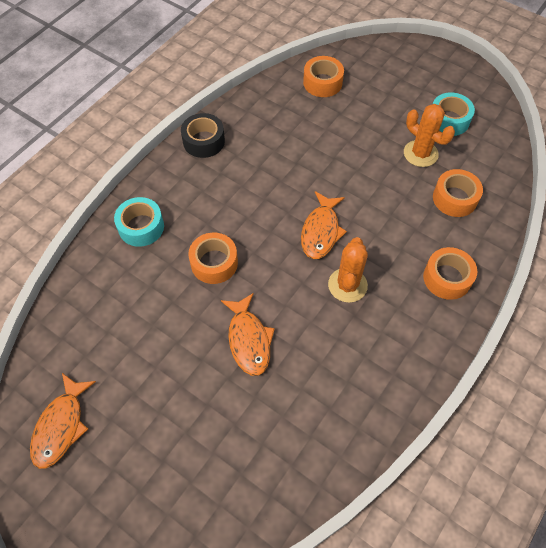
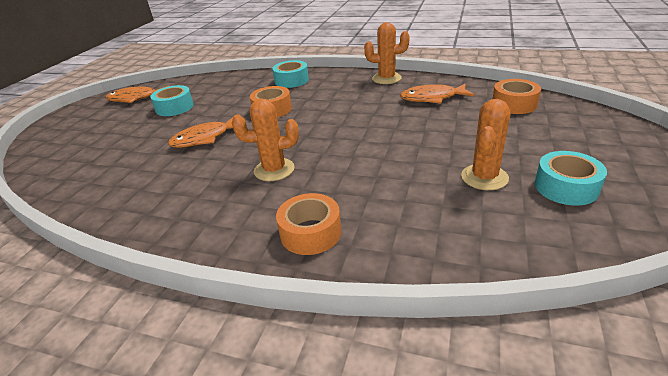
camera: 75 degrees right, 25 degrees down
(135, 371) = (174, 107): none -> turquoise tape
(204, 141) = (386, 78): black tape -> orange cactus
(321, 231) = (329, 143): orange fish -> orange fish (432, 98)
(454, 198) = (438, 216): orange tape -> none

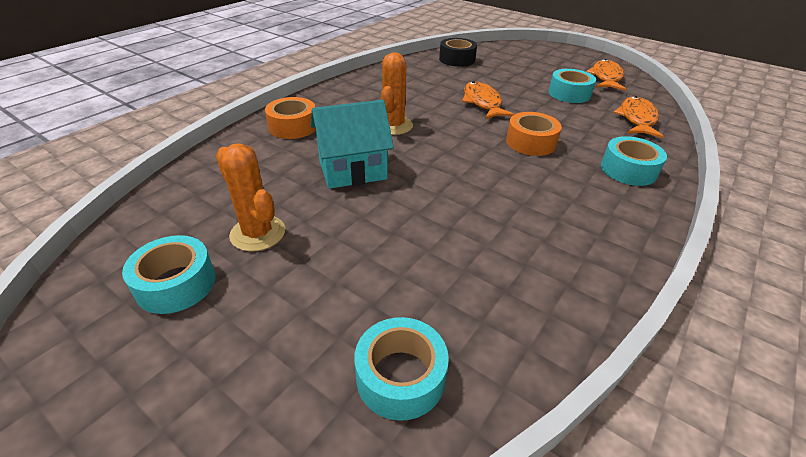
camera: 105 degrees right, 5 degrees up
(77, 175) = (457, 59): none -> black tape
(367, 166) = (353, 170): none -> turquoise house
(386, 78) = (604, 261): orange cactus -> none
(432, 98) = (490, 282): orange fish -> orange fish (637, 119)
(514, 104) = (400, 377): orange tape -> turquoise tape

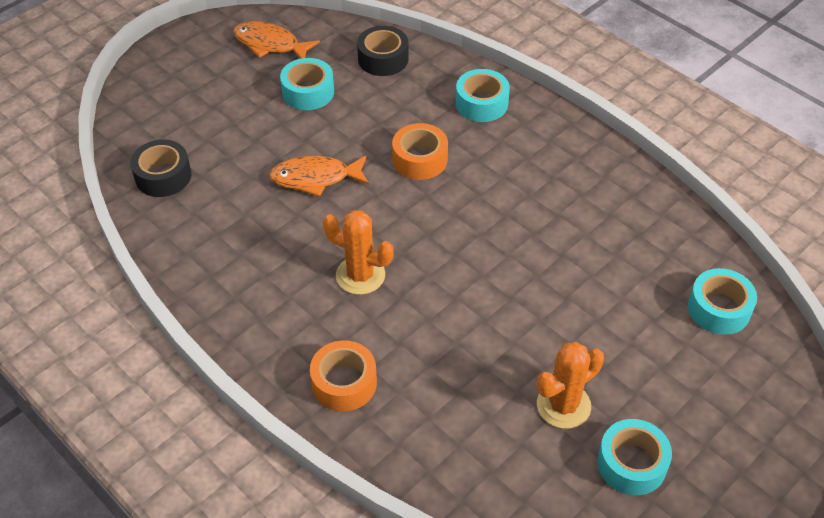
camera: 80 degrees left, 10 degrees up
(353, 170) = (458, 322): turquoise house -> none
(637, 119) = (383, 59): orange fish -> black tape

